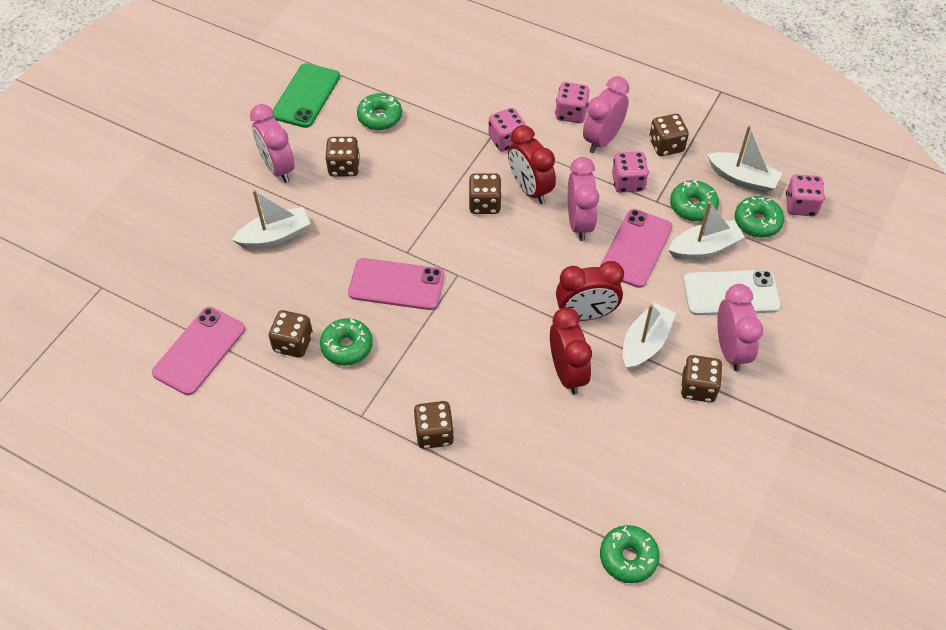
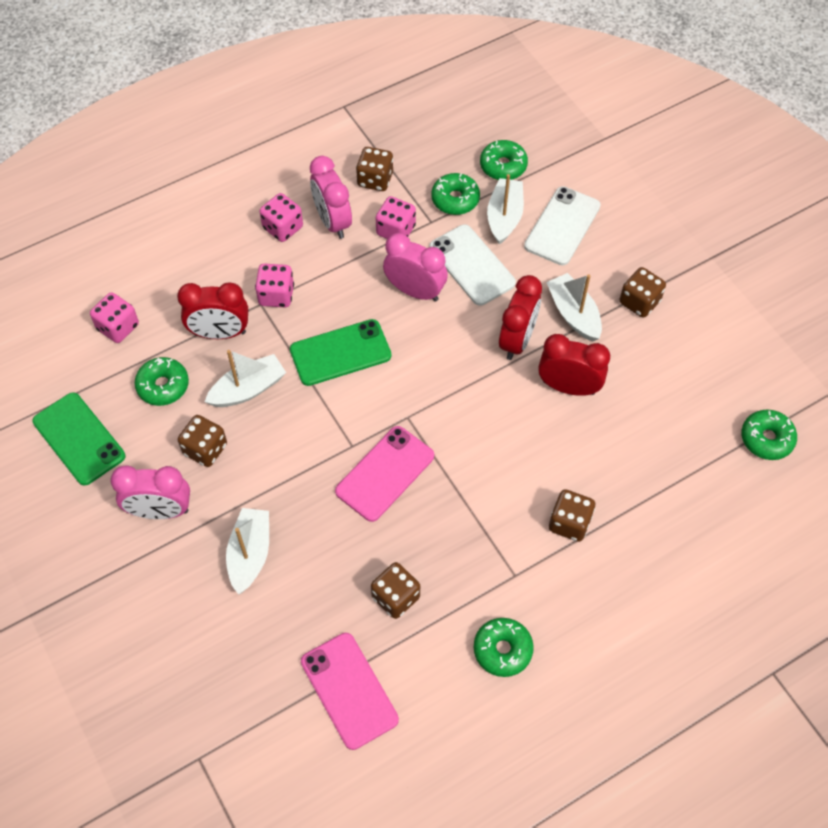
camera: 60 degrees left, 5 degrees up
(347, 346) = (430, 551): green donut -> green donut (502, 650)
(485, 204) = (340, 353): brown dice -> green phone
(530, 189) = (349, 308): red clock -> red clock (220, 333)
(636, 248) = (471, 265): pink phone -> white phone
(730, 350) = (617, 259): pink clock -> none
(742, 179) = (451, 148): white boat -> white boat (248, 389)
(800, 205) = (506, 127): pink dice -> pink dice (118, 327)

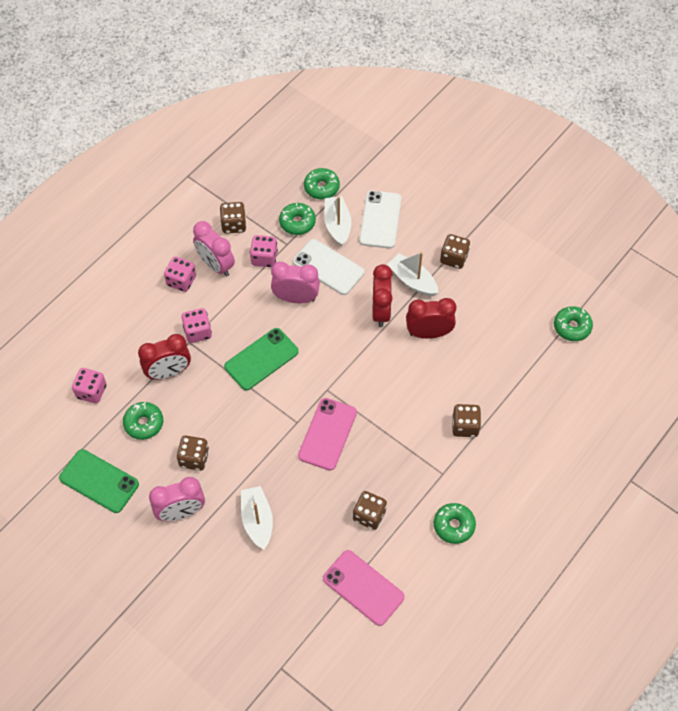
camera: 20 degrees left, 0 degrees up
(248, 389) = (206, 406): white boat -> none

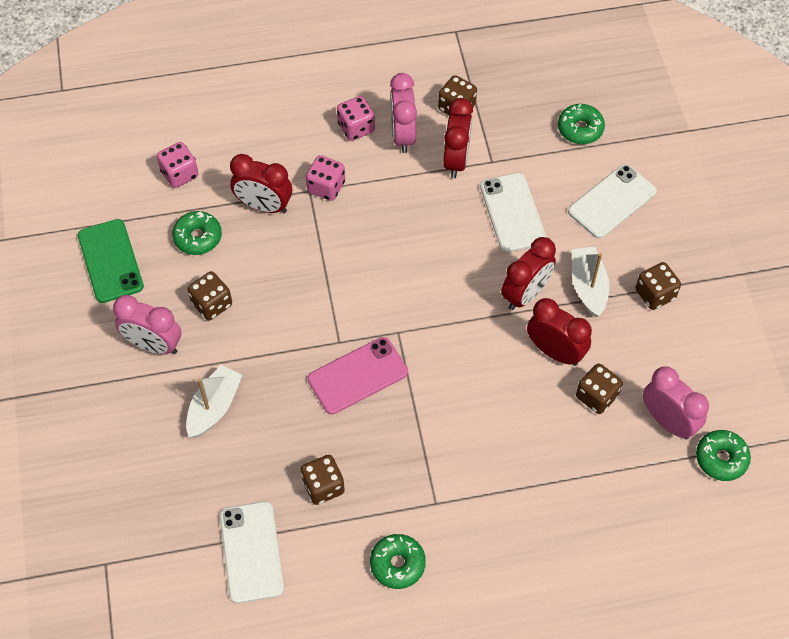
camera: 40 degrees right, 0 degrees up
(261, 359) = (362, 256): green phone -> none
(264, 258) = (456, 160): pink dice -> red clock
(296, 298) = (451, 221): pink clock -> pink clock (667, 421)
(297, 222) = (522, 147): green donut -> none
(337, 225) = (561, 177): white boat -> none
(363, 588) = (251, 552): pink phone -> white phone
(465, 426) = (504, 474): brown dice -> brown dice (596, 396)

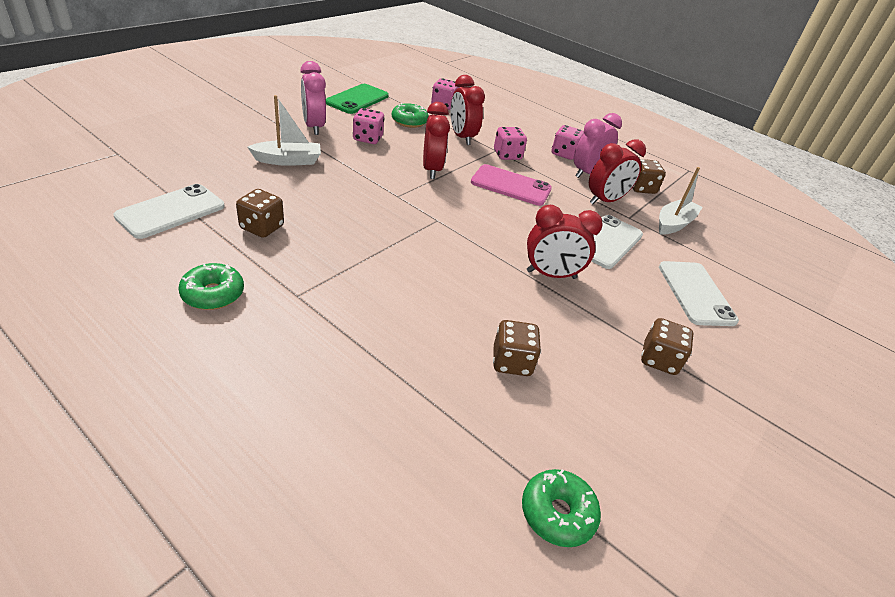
camera: 45 degrees right, 20 degrees down
(212, 304) = (368, 138): brown dice -> pink dice
(357, 375) = (378, 213): pink phone -> pink phone (511, 185)
(555, 351) = (522, 314): red clock -> red clock (432, 170)
(580, 129) = (721, 251): green donut -> none
(588, 286) = (607, 310): white boat -> white boat (674, 224)
(612, 201) = (696, 293): white phone -> white phone turned 75 degrees clockwise
(667, 421) = (547, 435): pink clock -> none

